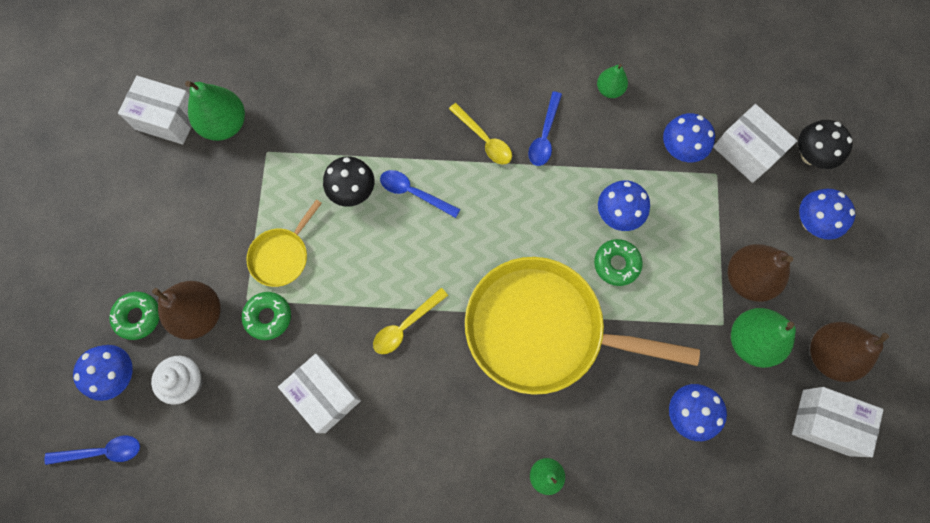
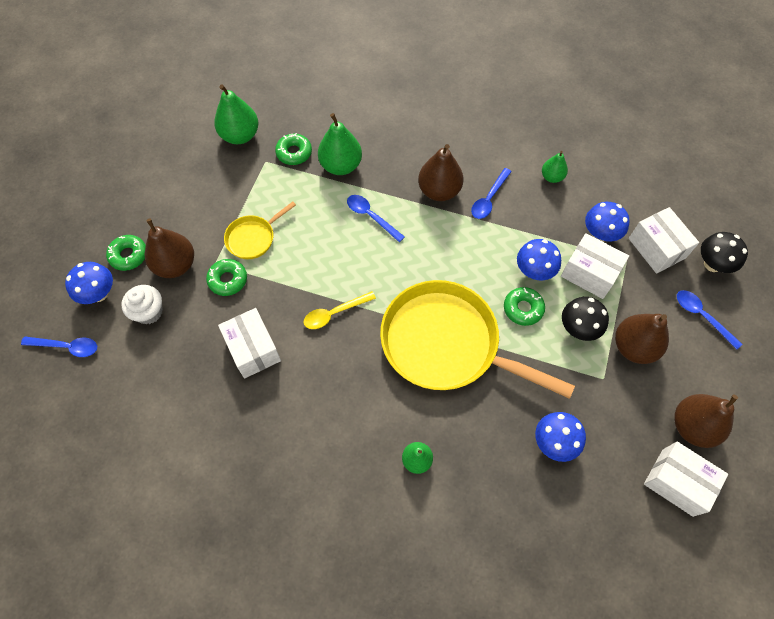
camera: 15 degrees right, 10 degrees down
(168, 118) = (199, 122): white box -> white box (589, 273)
(298, 131) = (294, 153): none -> green donut
(352, 191) = (323, 204): black mushroom -> black mushroom (578, 328)
(484, 139) = (439, 191): yellow spoon -> brown pear
(751, 341) = (625, 397): green pear -> green pear (341, 165)
(812, 222) = (702, 316): blue mushroom -> blue spoon

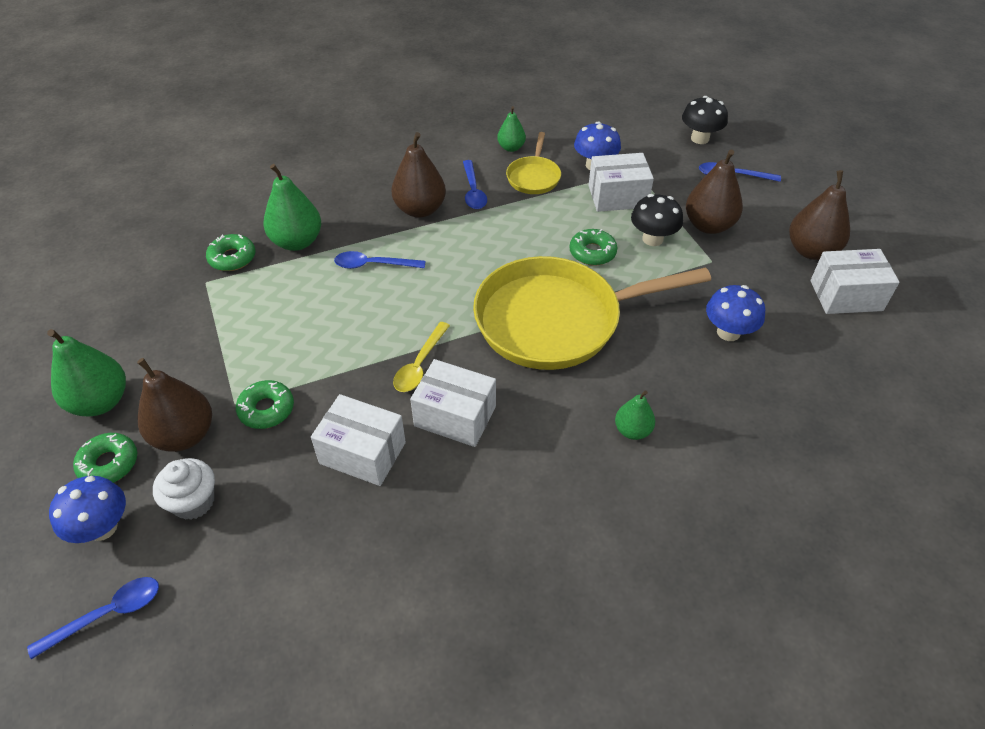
camera: 40 degrees left, 15 degrees down
(240, 135) = (150, 276): green pear -> green pear (100, 402)
(253, 238) = (259, 354): yellow pan -> yellow pan (533, 177)
(534, 271) = (571, 220): blue mushroom -> none
(656, 248) = (648, 151): white box -> white box (455, 416)

